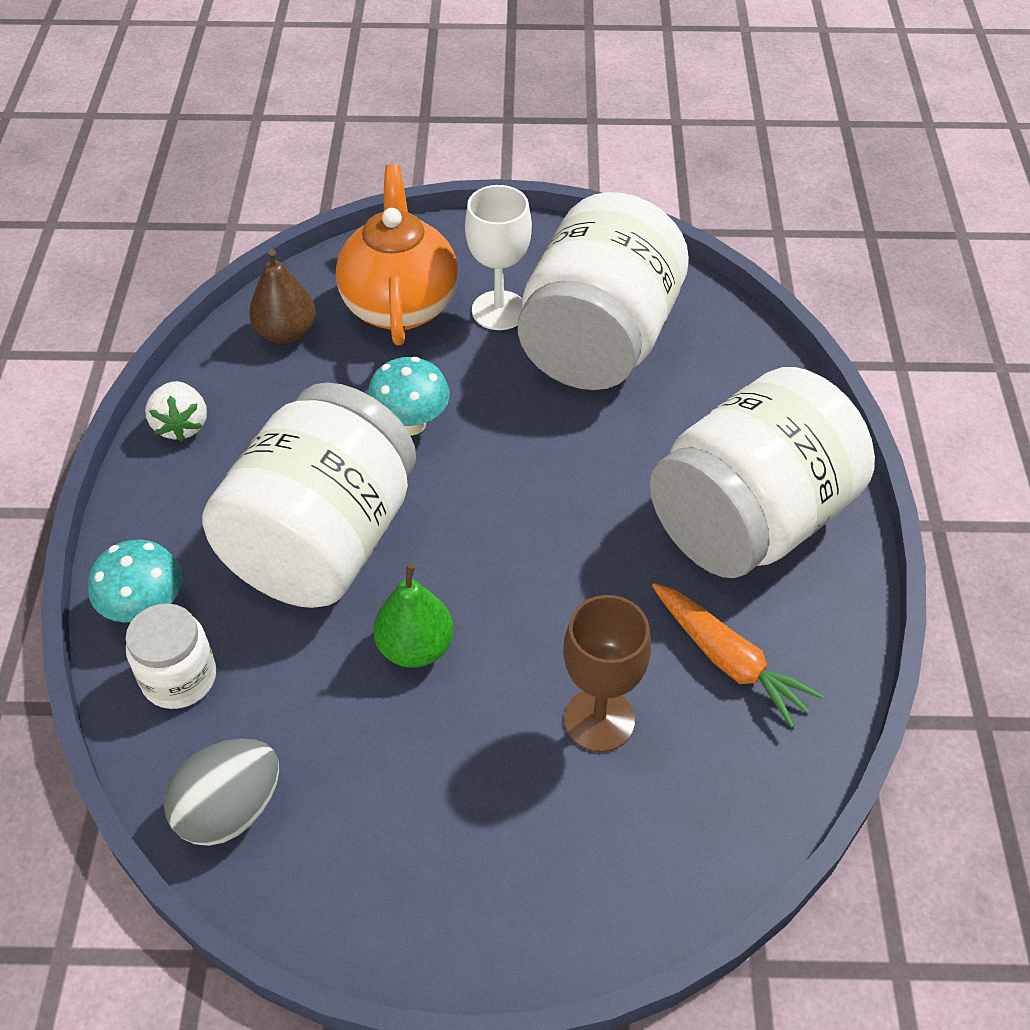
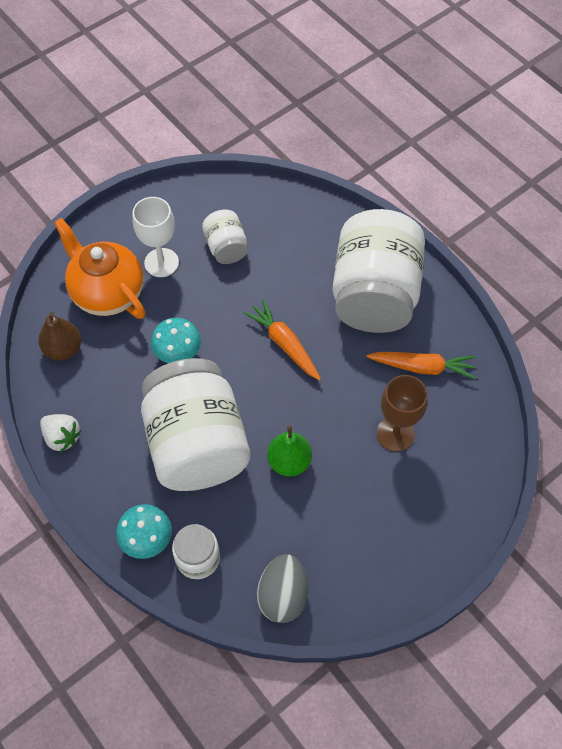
camera: 40 degrees left, 10 degrees up
(558, 501) = (284, 344): none -> orange carrot
(598, 341) = (226, 247): white jar -> white jar, size x0.46

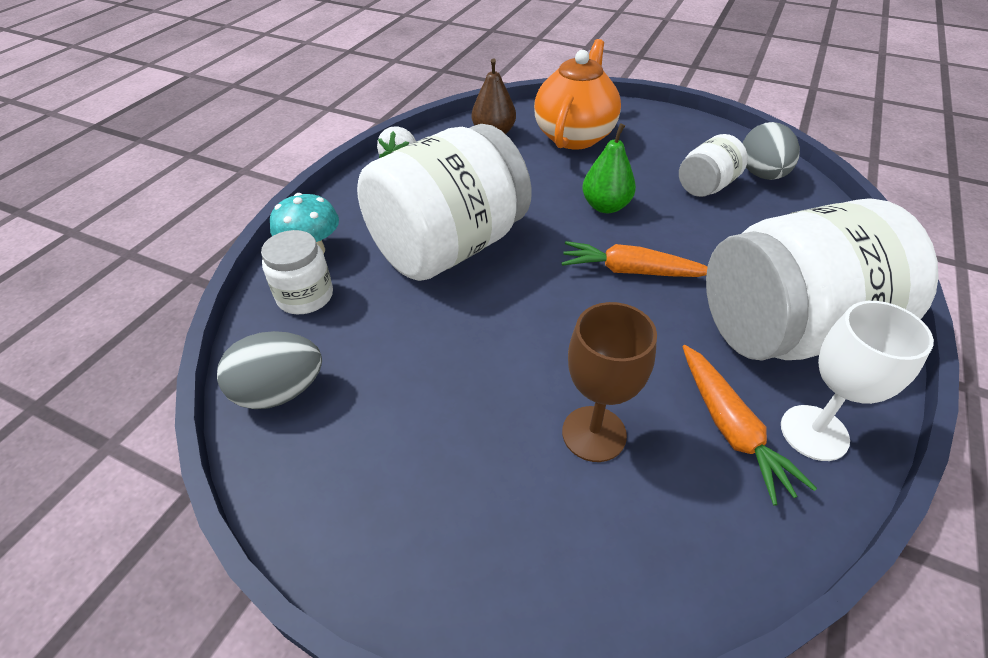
camera: 65 degrees right, 15 degrees down
(161, 262) = (641, 153): white goblet -> white goblet (814, 432)
(178, 354) = (547, 198): turquoise mushroom -> none
(234, 206) = (761, 174): none -> grey egg
(284, 344) = (631, 271): orange carrot -> orange carrot turned 105 degrees counterclockwise
(289, 461) = (475, 331): green pear -> green pear (605, 206)

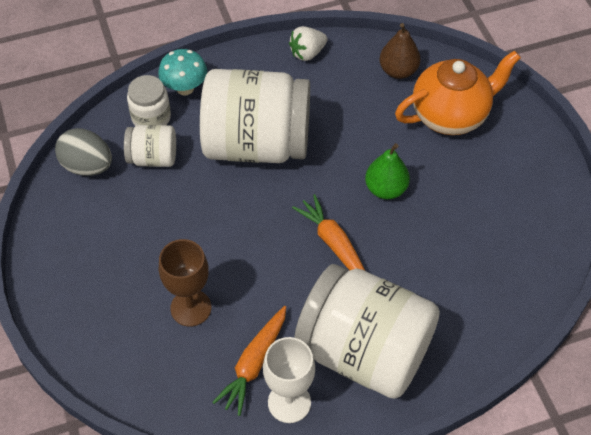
camera: 45 degrees right, 10 degrees up
(706, 186) = (475, 228): white jar -> white jar (153, 158)
(761, 174) = (531, 251): grey egg -> none

